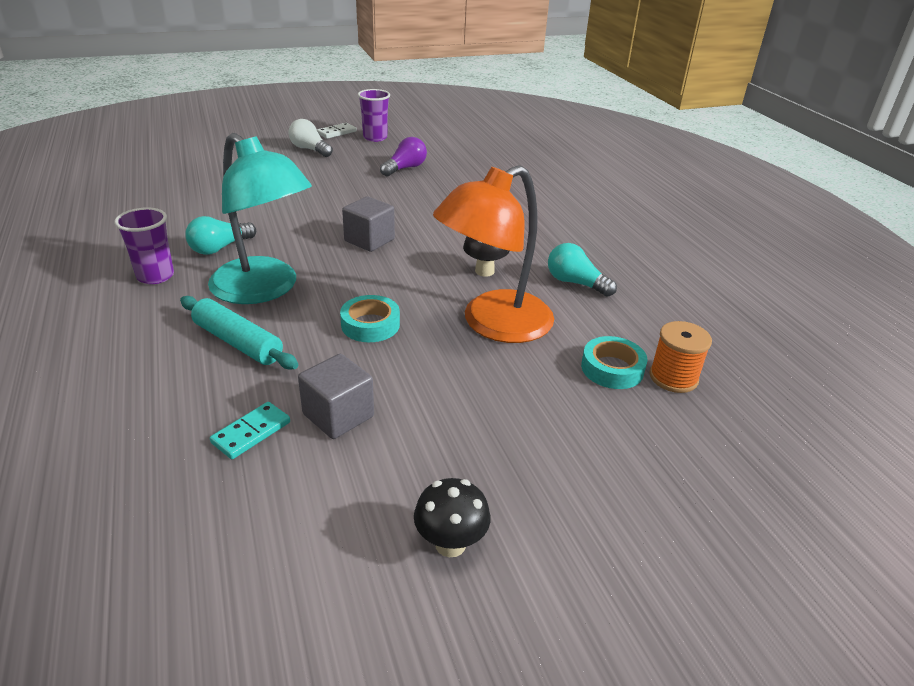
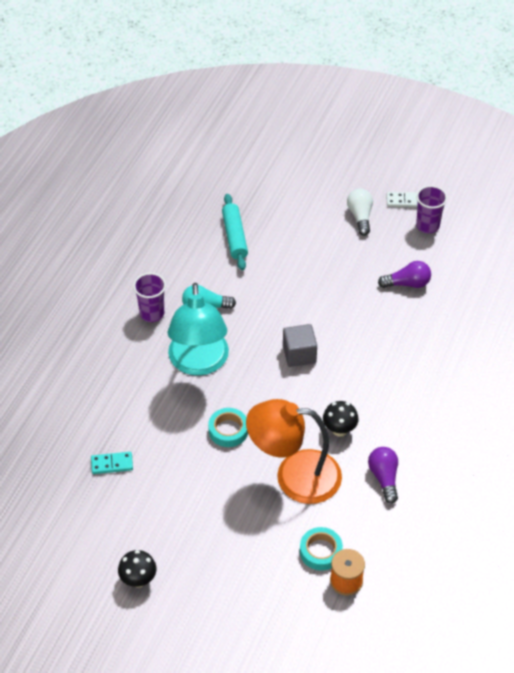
camera: 45 degrees right, 15 degrees up
(238, 342) = (152, 398): turquoise rolling pin -> turquoise rolling pin (235, 237)
(338, 415) = (156, 481): grey cube -> none
(575, 283) = (384, 478): turquoise light bulb -> purple light bulb

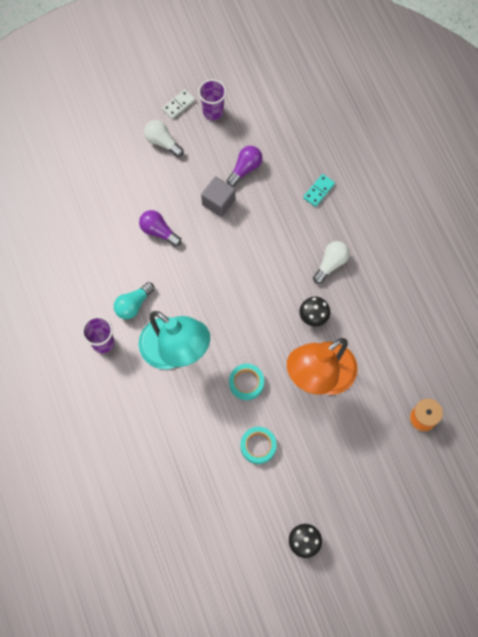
camera: 45 degrees left, 20 degrees up
(112, 464) = (199, 479): turquoise domino -> turquoise domino (318, 191)
(235, 237) = (95, 232): turquoise rolling pin -> none
(299, 354) = (232, 284): grey cube -> grey cube (218, 202)
(320, 551) = (388, 413): turquoise tape -> turquoise tape (258, 446)
(384, 478) = (373, 326): purple light bulb -> purple light bulb (159, 231)
(400, 405) = (331, 264): none -> white light bulb

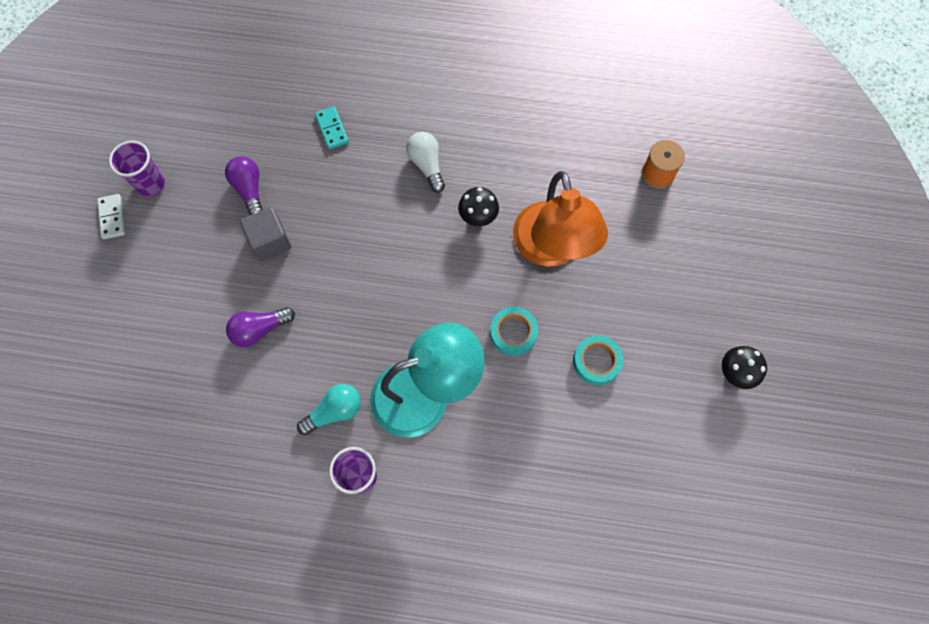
camera: 60 degrees left, 0 degrees up
(133, 305) = (334, 411): turquoise light bulb -> turquoise light bulb turned 105 degrees counterclockwise
(162, 142) = (146, 262): white light bulb -> none

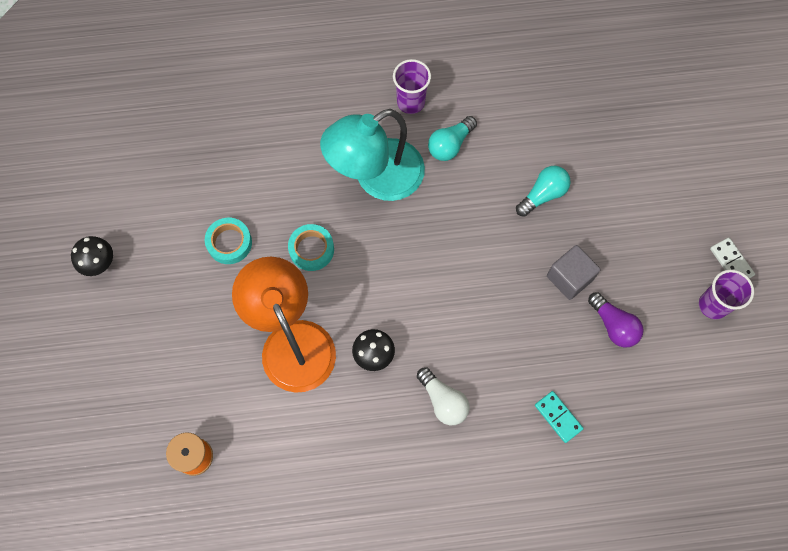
camera: 165 degrees right, 0 degrees up
(260, 329) = (543, 195): purple light bulb -> turquoise light bulb

